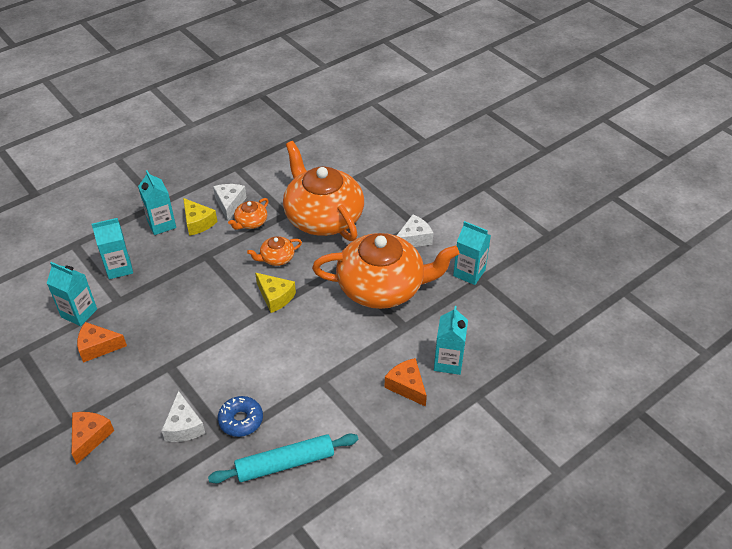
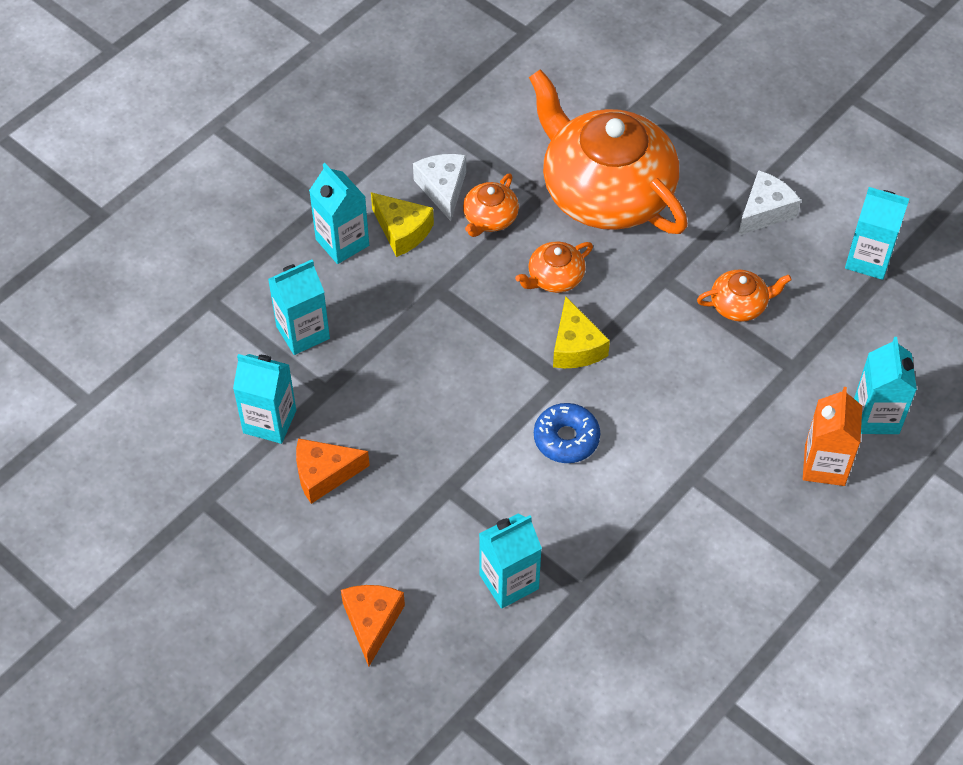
camera: 10 degrees left, 10 degrees up
(184, 426) = (509, 582): white cheese -> turquoise carton
(241, 420) = (592, 558): blue donut -> blue donut (566, 438)
(275, 297) = (575, 347): yellow cheese -> yellow cheese turned 45 degrees clockwise
(285, 463) = (681, 614): turquoise rolling pin -> none
(382, 287) = (739, 304): orange teapot -> orange teapot, size x0.41
(407, 386) = (824, 465): orange cheese -> orange carton

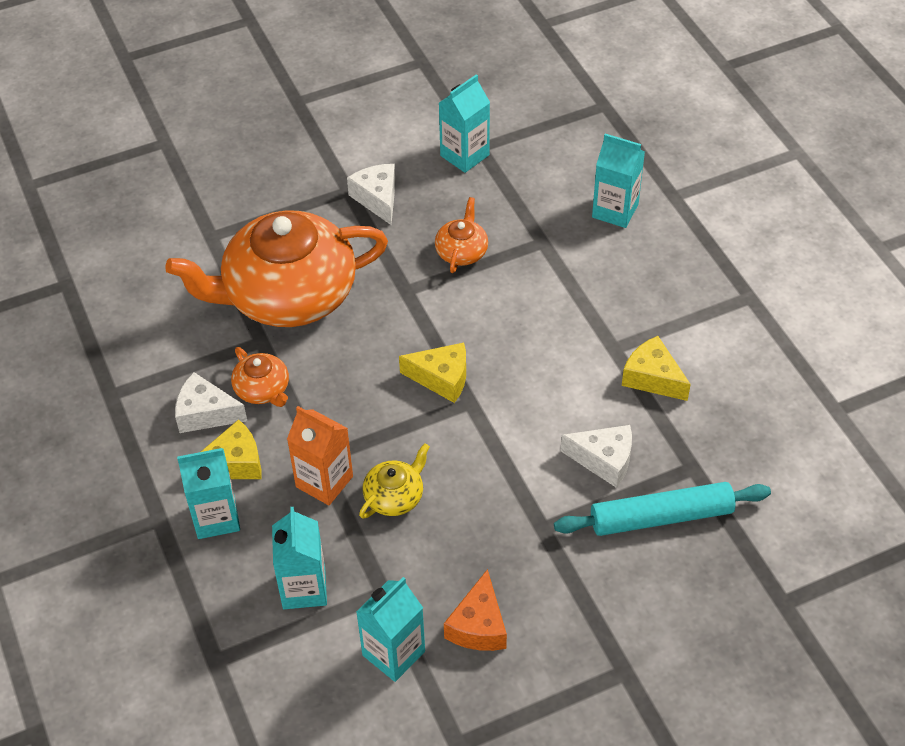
camera: 65 degrees left, 5 degrees down
(372, 622) = (658, 640): orange cheese -> none
(426, 361) = (394, 496): none -> yellow teapot
(509, 582) = (661, 517): turquoise carton -> turquoise rolling pin
(550, 512) = (604, 460): none -> white cheese
(554, 277) = (359, 366): orange teapot -> none
(566, 438) = (534, 420): blue donut -> none
(672, 521) = (652, 378): none -> yellow cheese
(824, 465) = (644, 259): orange carton -> orange carton (324, 481)

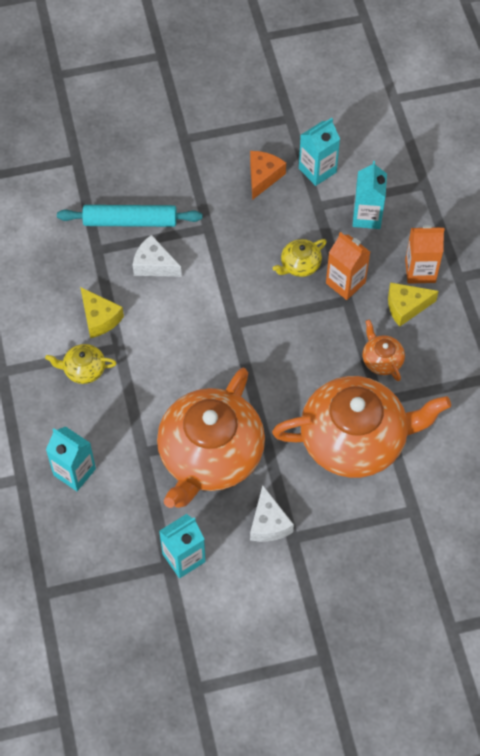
camera: 170 degrees left, 10 degrees up
(205, 413) = (424, 348): white cheese -> none
(216, 517) = (420, 271): turquoise carton -> orange carton
(442, 378) = (250, 345): yellow cheese -> none
(462, 251) = (210, 455): orange teapot -> orange teapot, size x2.43
(648, 315) = (83, 369): none -> yellow teapot

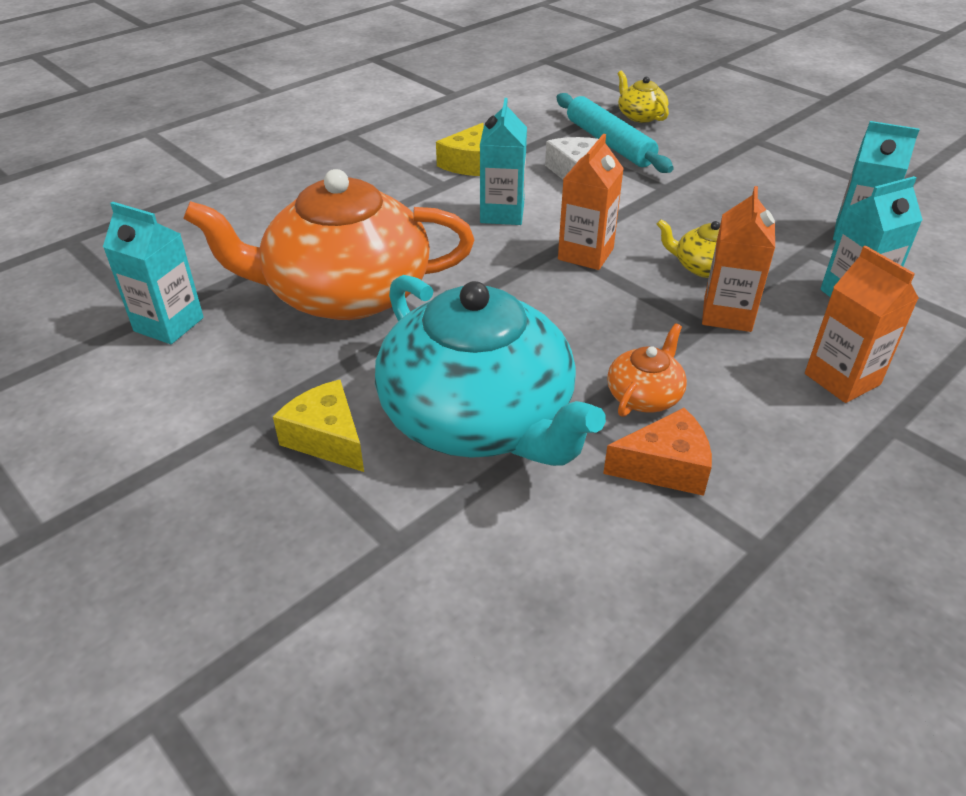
camera: 60 degrees right, 20 degrees down
(74, 472) = (251, 209): turquoise carton -> turquoise carton (502, 213)
(83, 369) = (392, 174): yellow teapot -> yellow teapot (640, 116)
(250, 313) = (585, 254): none -> orange carton
(263, 177) = (786, 200): orange cheese -> orange cheese (665, 467)
(268, 523) = (267, 381): white cheese -> none
(355, 439) = (479, 418): orange teapot -> turquoise teapot
(406, 307) = (763, 387): yellow cheese -> yellow cheese (327, 439)

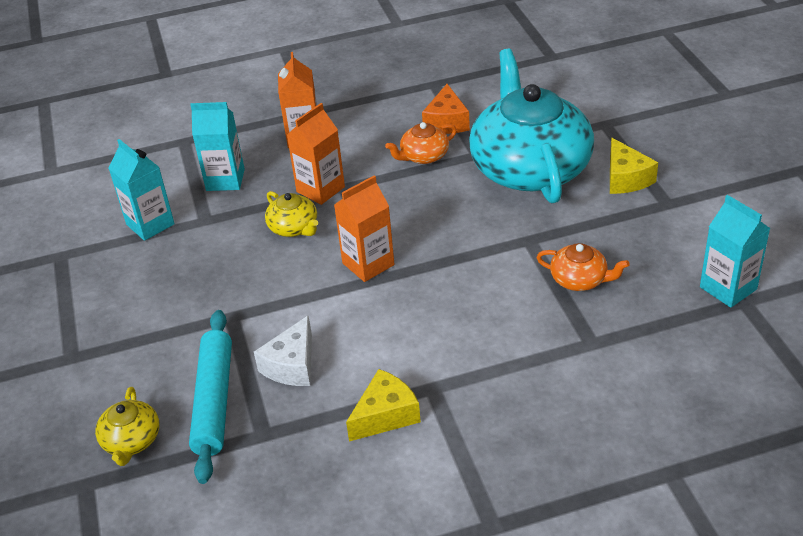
camera: 150 degrees left, 0 degrees up
(345, 293) = (579, 279): orange teapot -> orange teapot, size x0.41
(502, 213) = (401, 329): turquoise carton -> none
(665, 467) = (446, 122): orange cheese -> orange cheese turned 105 degrees counterclockwise

